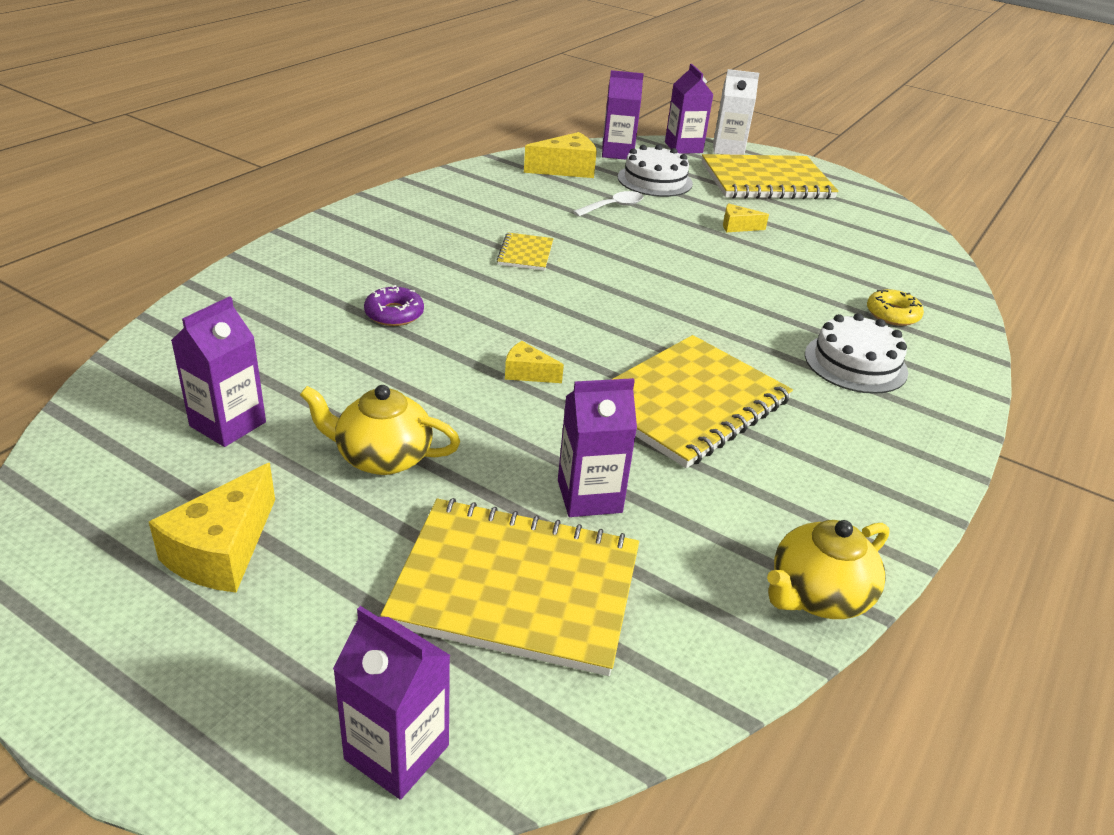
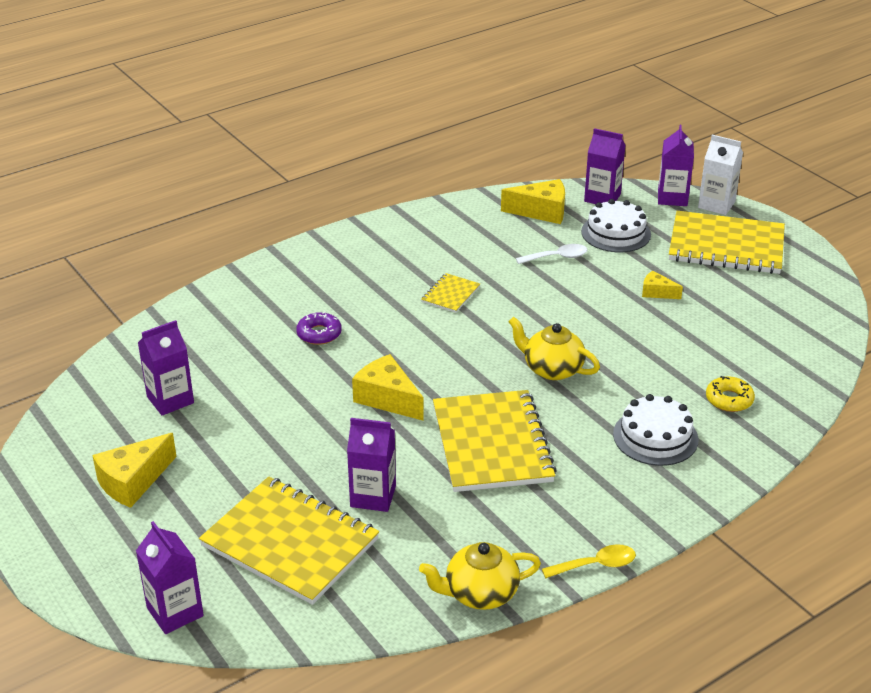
camera: 25 degrees right, 0 degrees up
(382, 457) = (254, 442): yellow teapot -> yellow teapot (552, 369)
(527, 373) = (387, 398): yellow cheese -> yellow cheese, size x1.77
(688, 403) = (491, 444): yellow notebook -> yellow notebook turned 75 degrees counterclockwise
(919, 522) = (595, 565): none -> yellow spoon

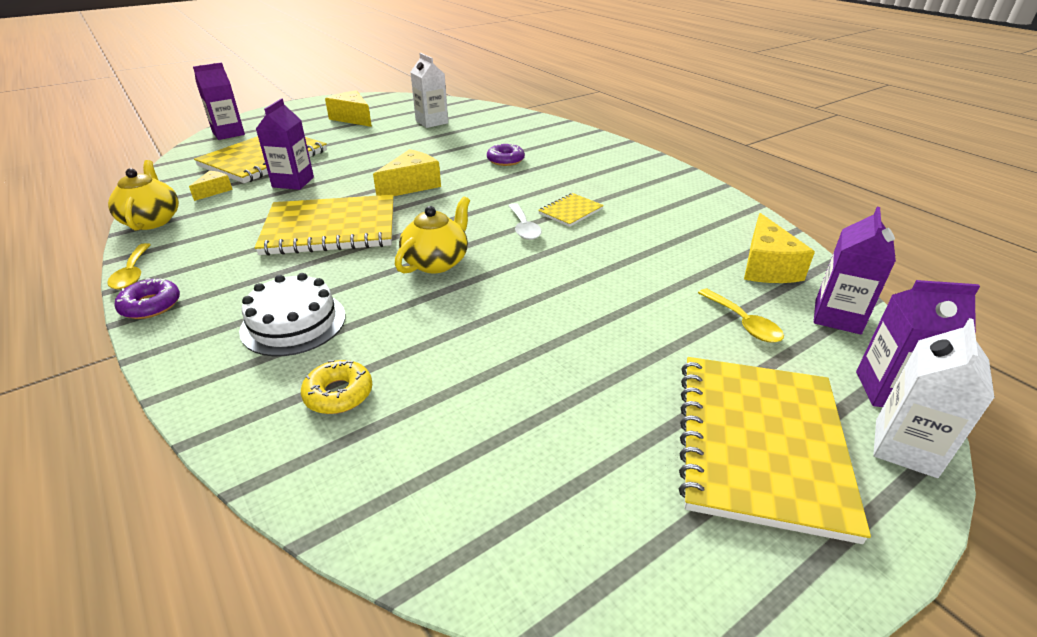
camera: 90 degrees right, 0 degrees up
(170, 400) = (431, 122): purple carton -> white carton
(450, 294) = (570, 211): yellow notebook -> yellow notebook turned 75 degrees counterclockwise
(557, 257) = (661, 274): white spoon -> white spoon (523, 228)
(616, 233) = (743, 323): white cake -> yellow spoon
(646, 531) = (151, 305): none -> purple donut
(657, 292) = (597, 349): yellow cheese -> yellow cheese (214, 191)

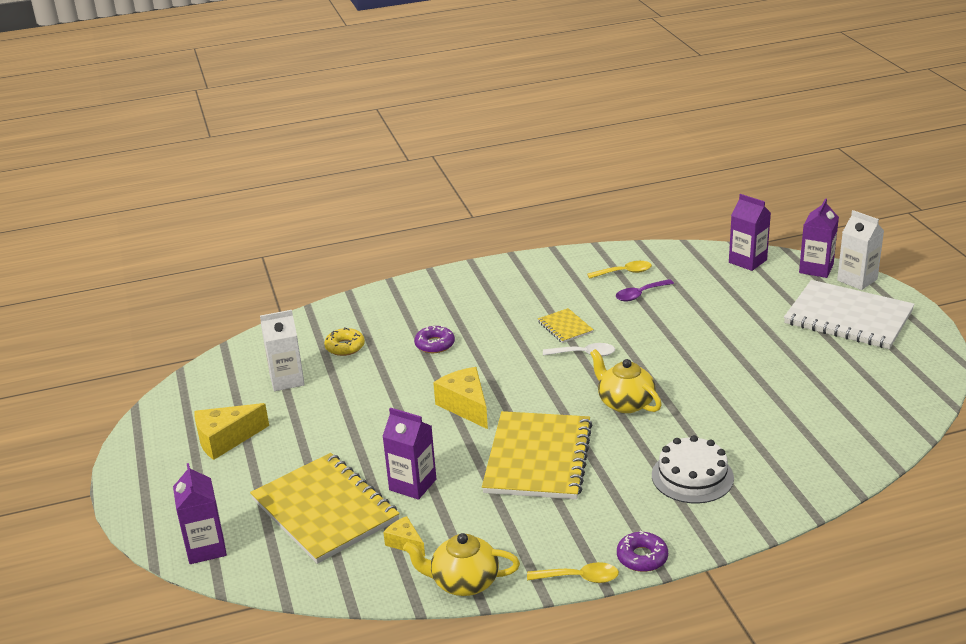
camera: 70 degrees left, 5 degrees down
(338, 394) = (781, 455): yellow donut -> yellow donut (345, 347)
(672, 245) = (640, 294): none -> purple spoon
(743, 323) = (745, 293): yellow spoon -> yellow spoon (624, 272)
(760, 443) = (848, 317): yellow notebook -> white notebook
(766, 267) = (684, 267): yellow cheese -> none

